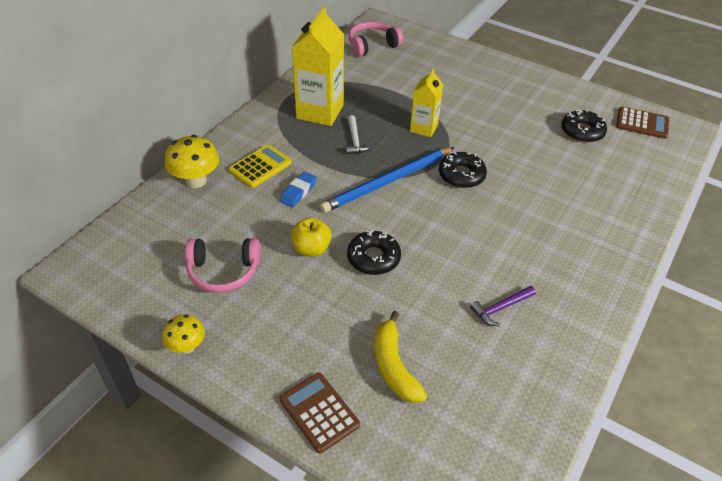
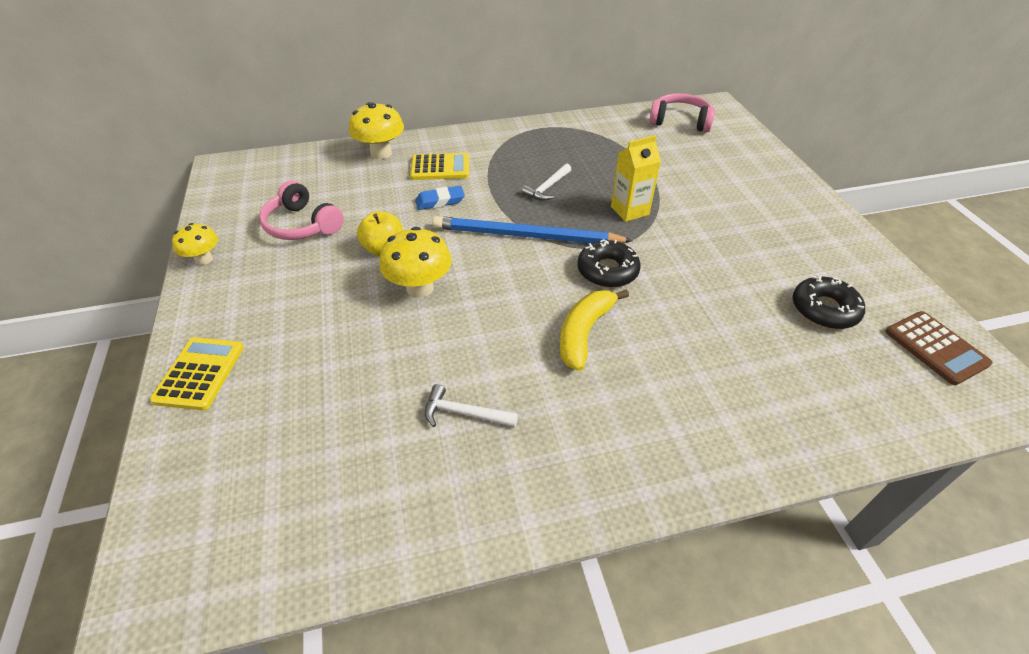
camera: 45 degrees right, 0 degrees up
(319, 412) = (199, 373): brown calculator -> yellow calculator
(320, 112) = (550, 151): yellow carton -> none
(373, 258) = (420, 288): black donut -> yellow mushroom
(394, 366) = (301, 385): yellow banana -> yellow banana (584, 333)
(501, 308) = (464, 413): purple hammer -> white hammer

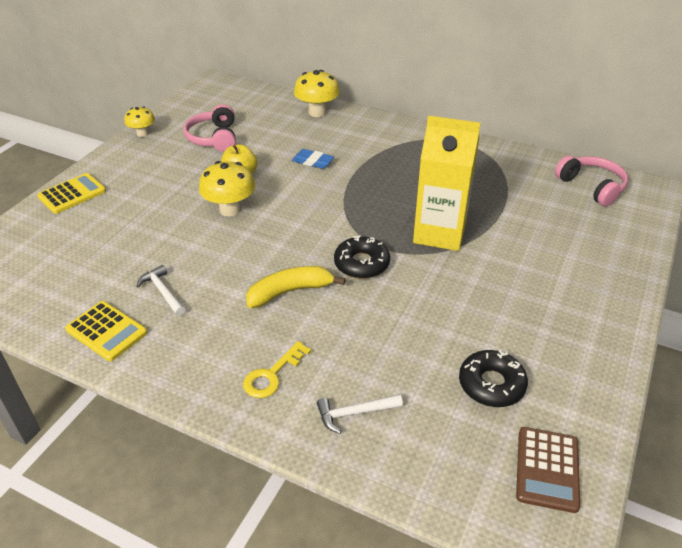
camera: 40 degrees right, 5 degrees down
(440, 167) = (343, 139): yellow calculator -> yellow calculator (106, 331)
(526, 236) = (338, 212): blue pencil -> none
(547, 188) = (400, 187): white hammer -> white hammer (355, 413)
(629, 210) = (439, 233): yellow carton -> yellow carton, size x1.69
(675, 420) = (272, 375): none -> yellow key

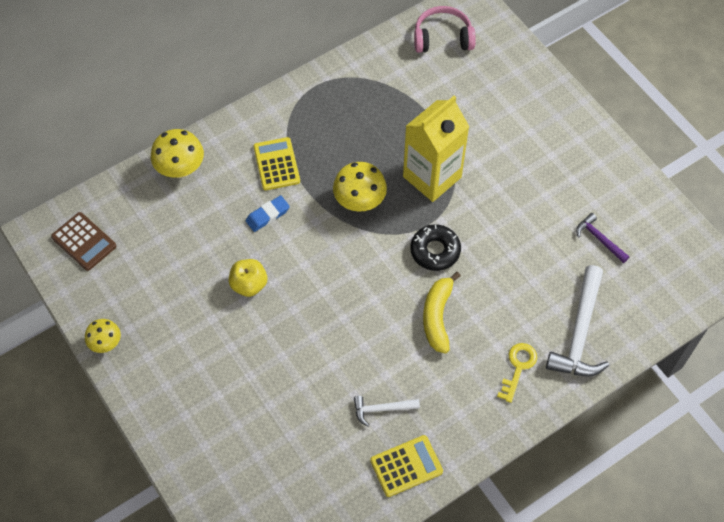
camera: 60 degrees left, 20 degrees up
(72, 194) = (181, 442): yellow calculator -> yellow calculator (276, 164)
(213, 138) = (164, 281): pink headphones -> none
(230, 209) = (299, 315): yellow mushroom -> yellow mushroom (359, 202)
(272, 375) = (518, 367): yellow key -> yellow key turned 135 degrees counterclockwise
(355, 413) = (580, 332): white hammer -> white hammer, size x1.92
(491, 384) = (599, 239): black donut -> purple hammer
(547, 469) = (676, 251): brown calculator -> brown calculator (84, 241)

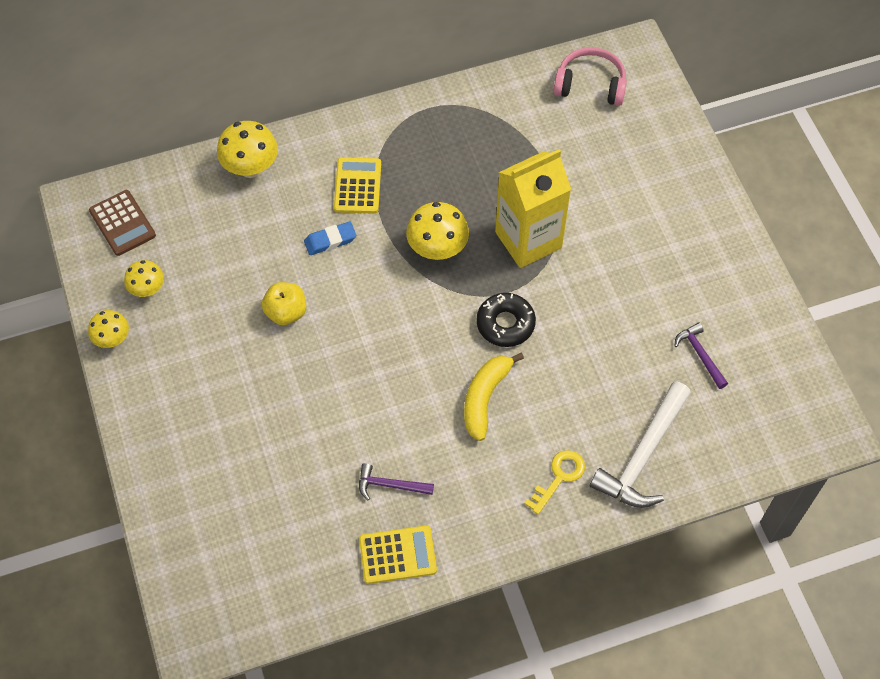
camera: 15 degrees right, 0 degrees up
(123, 293) = (147, 289): none -> yellow mushroom
(382, 409) = (390, 485): white hammer -> purple hammer

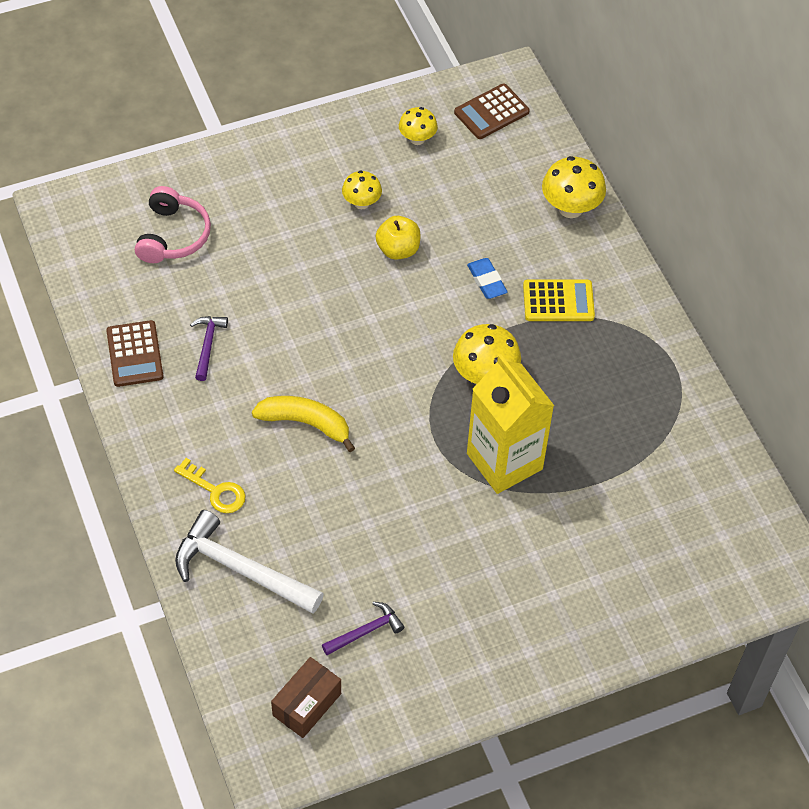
camera: 85 degrees right, 5 degrees down
(112, 339) = (360, 118): yellow mushroom -> yellow mushroom (361, 203)
(397, 555) = (135, 354): yellow calculator -> brown calculator
(505, 324) = (395, 440): black donut -> none
(590, 85) = (733, 525): pink headphones -> pink headphones (173, 236)
(772, 403) = (307, 704): none -> brown box

